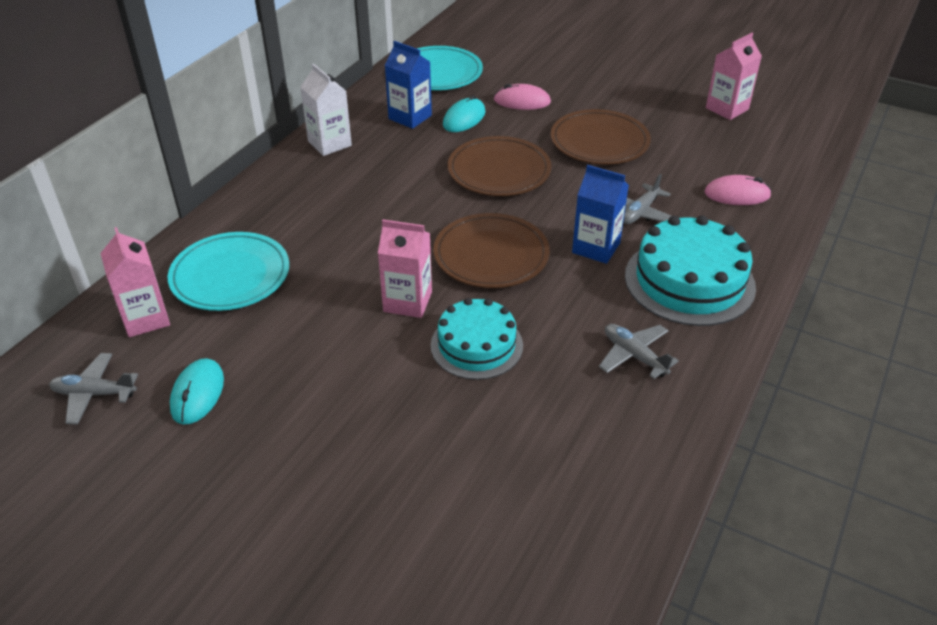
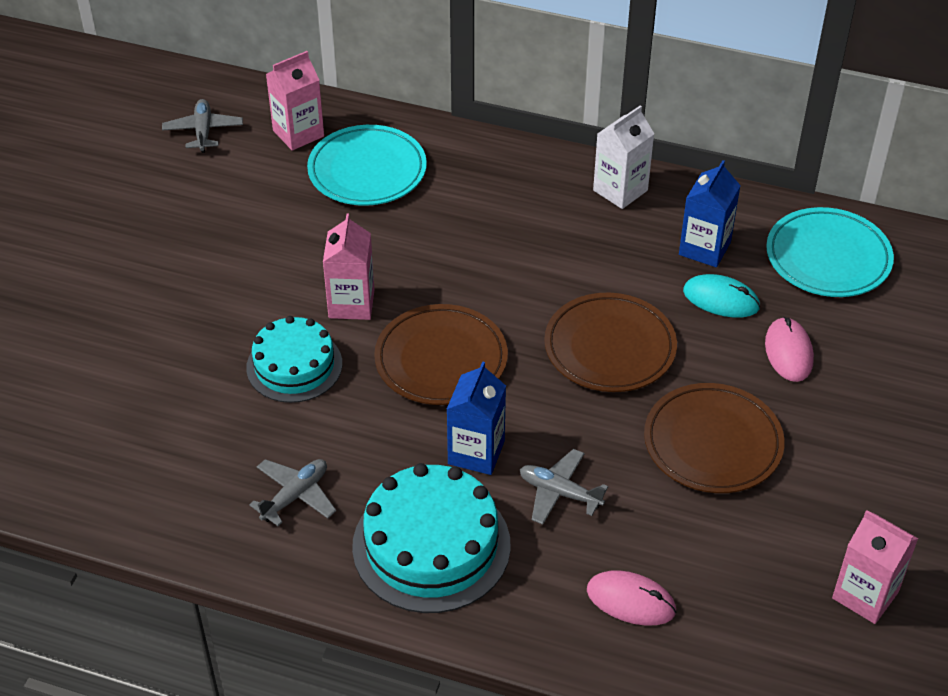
camera: 80 degrees right, 5 degrees up
(197, 393) = (209, 190): turquoise mouse -> none
(737, 194) = (631, 600): pink mouse -> pink mouse turned 60 degrees counterclockwise

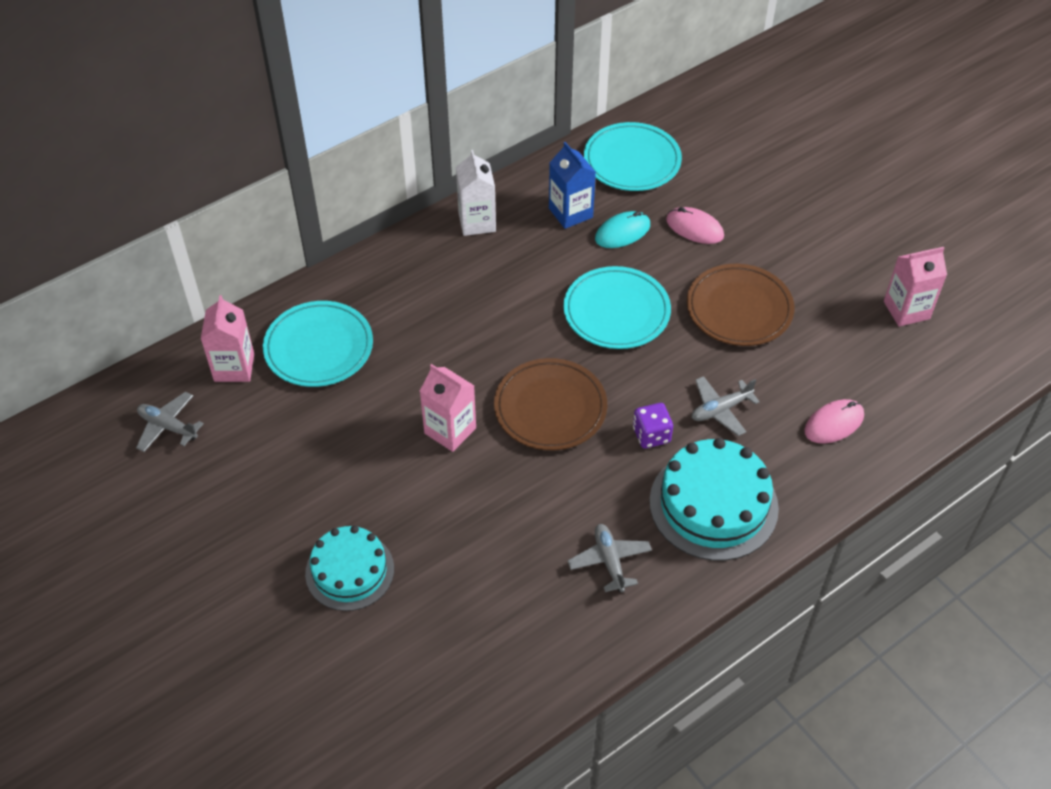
camera: 55 degrees left, 5 degrees up
(294, 365) = (482, 497): turquoise cake -> turquoise cake (350, 571)
(476, 452) = (651, 435): blue carton -> purple dice
(610, 347) = (616, 312): brown plate -> turquoise plate

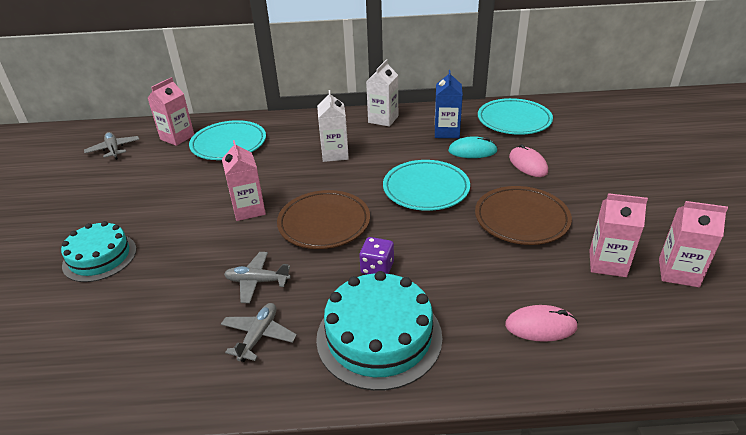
camera: 35 degrees right, 15 degrees down
(470, 305) = (335, 154): none -> white carton
(720, 410) = (447, 274): grey plane -> grey plane (257, 281)
(846, 328) = (607, 263): none -> pink carton

